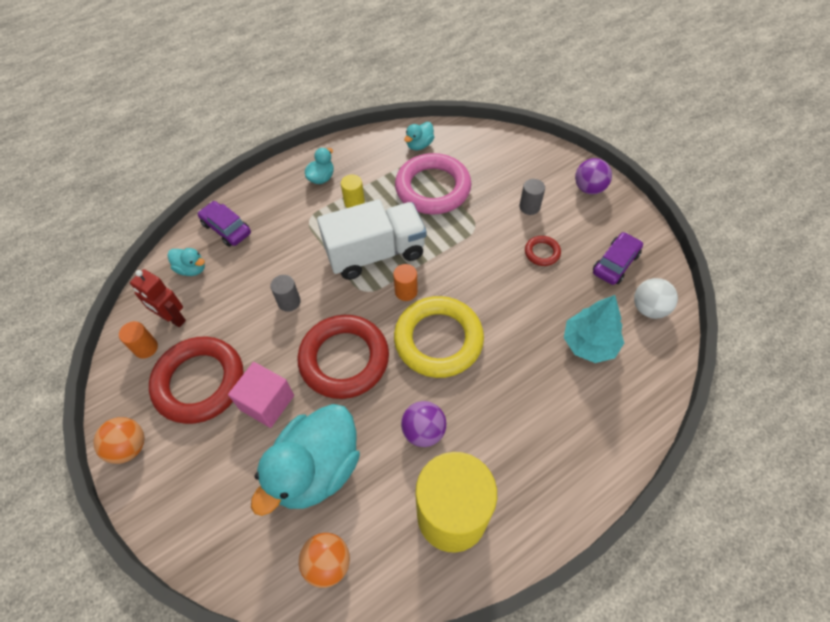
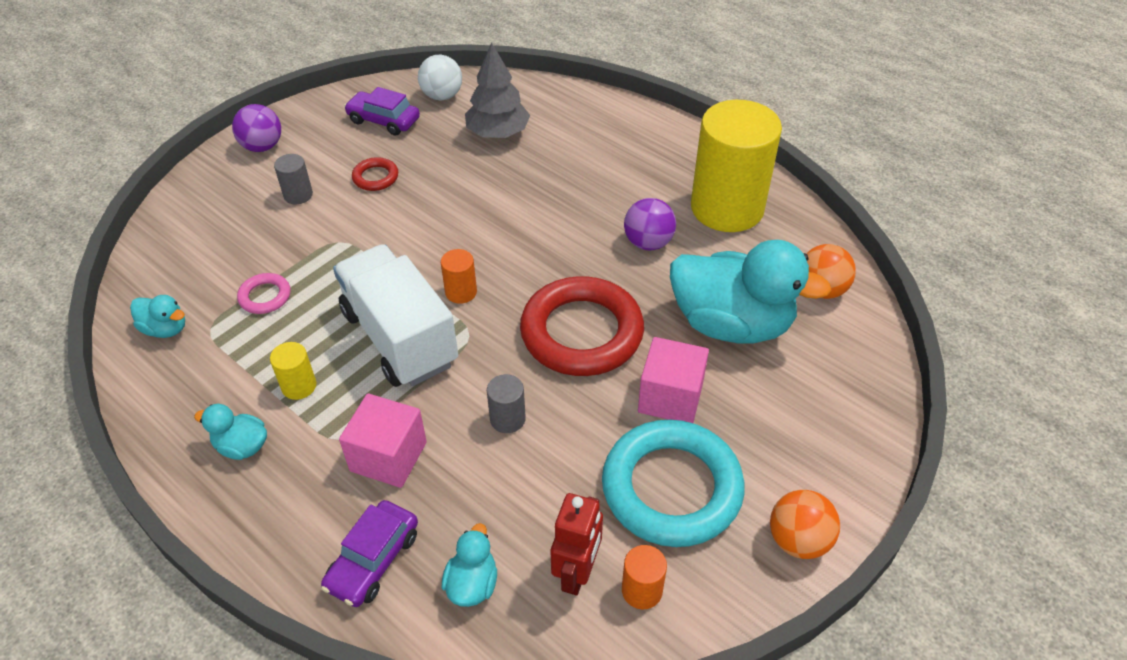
camera: 105 degrees left, 10 degrees down
(199, 382) = (671, 488): red ring -> turquoise ring
(287, 240) = (388, 456): none -> pink cube
(433, 188) = (265, 296): pink ring -> pink ring, size x0.44
(438, 340) = (527, 249): yellow ring -> none
(589, 343) = (498, 133): turquoise tree -> grey tree

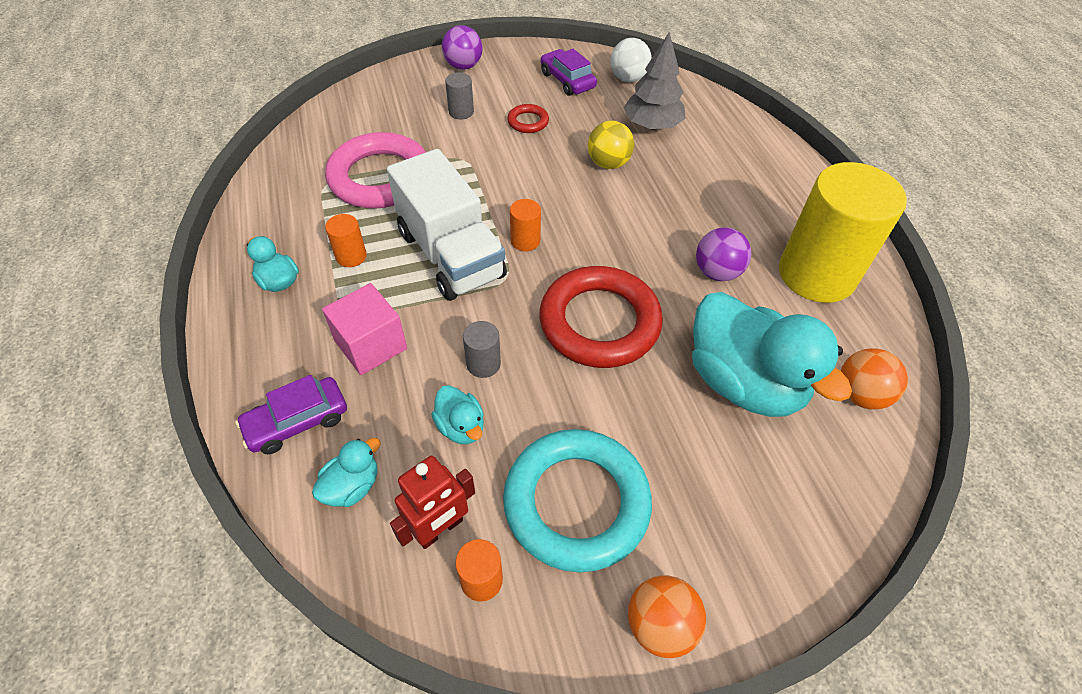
camera: 30 degrees right, 5 degrees up
(165, 329) = (297, 170): turquoise duck -> turquoise duck (461, 427)
(265, 296) = (380, 177): pink ring -> pink ring, size x2.28
(299, 386) = (351, 256): yellow cylinder -> orange cylinder
(399, 337) = (451, 255): white truck -> white truck turned 150 degrees clockwise
(484, 186) = (608, 163): none -> yellow ball
(670, 397) = (636, 419): pink cube -> none

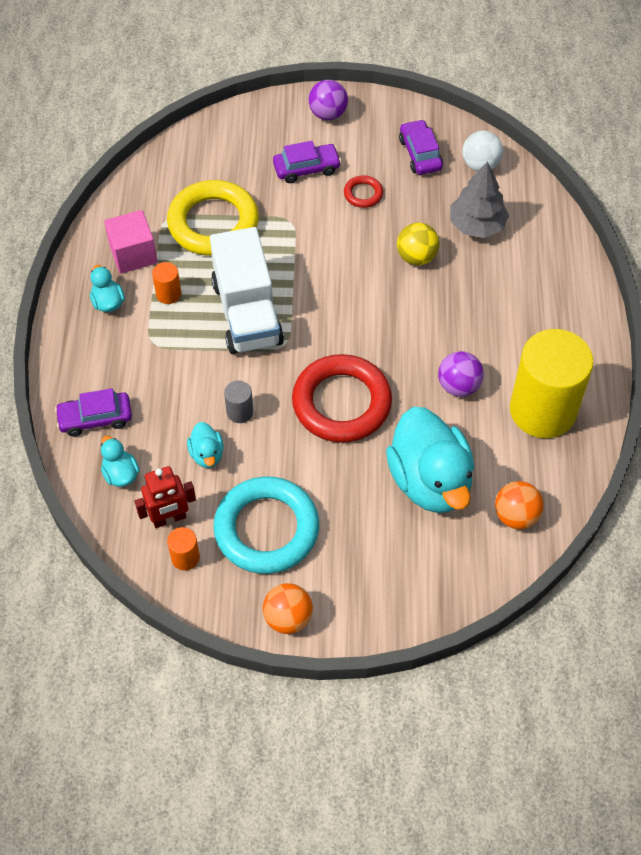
camera: 20 degrees right, 5 degrees up
(352, 486) = (120, 474): turquoise duck -> turquoise duck turned 90 degrees counterclockwise
(371, 345) = (162, 374): pink cube -> pink cube (133, 254)
(380, 177) = (213, 223): pink ring -> yellow ring
(461, 112) = (306, 168): grey cylinder -> purple car
(525, 241) = (312, 316): orange cylinder -> none

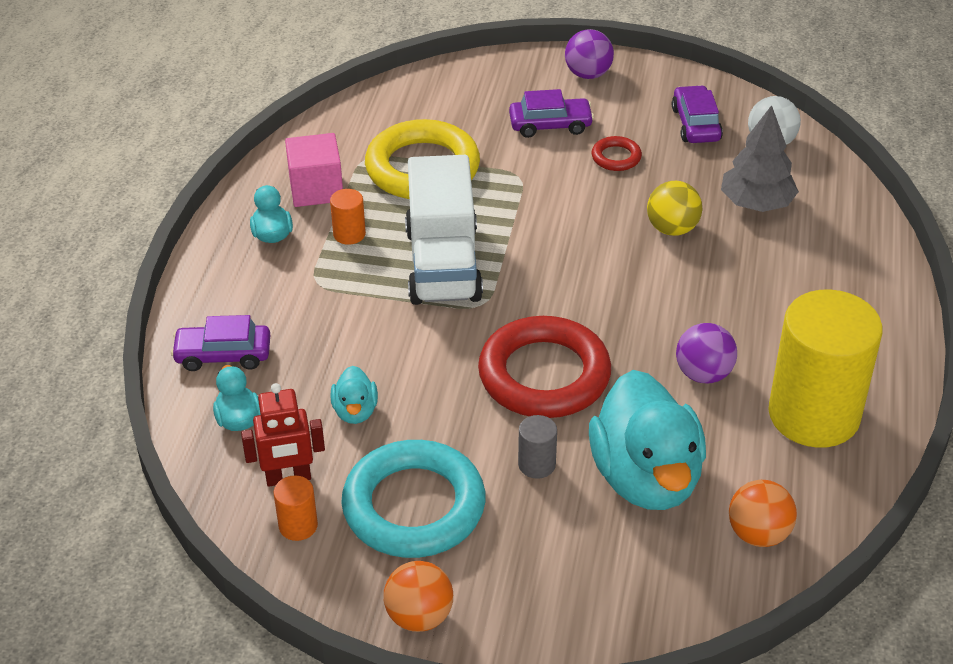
camera: 10 degrees right, 15 degrees down
(240, 412) = (409, 369): grey cylinder -> grey cylinder (536, 464)

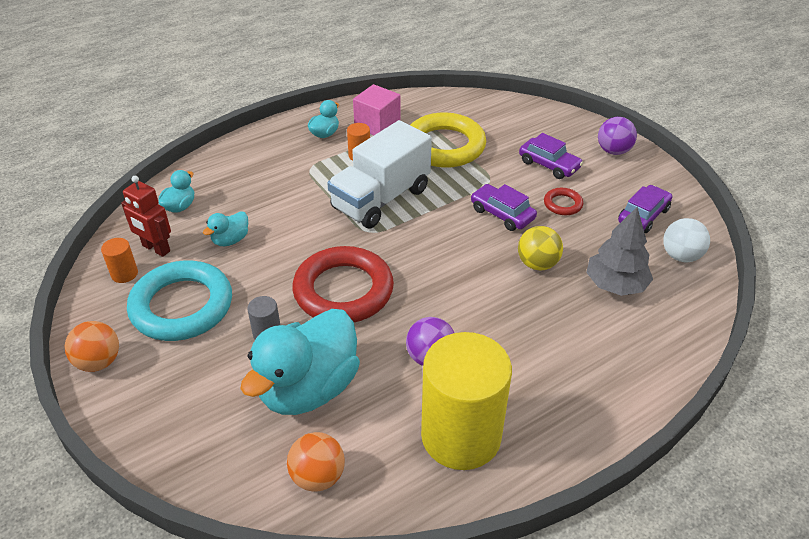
camera: 45 degrees right, 0 degrees up
(223, 355) = (220, 173): purple car -> purple car (502, 214)

